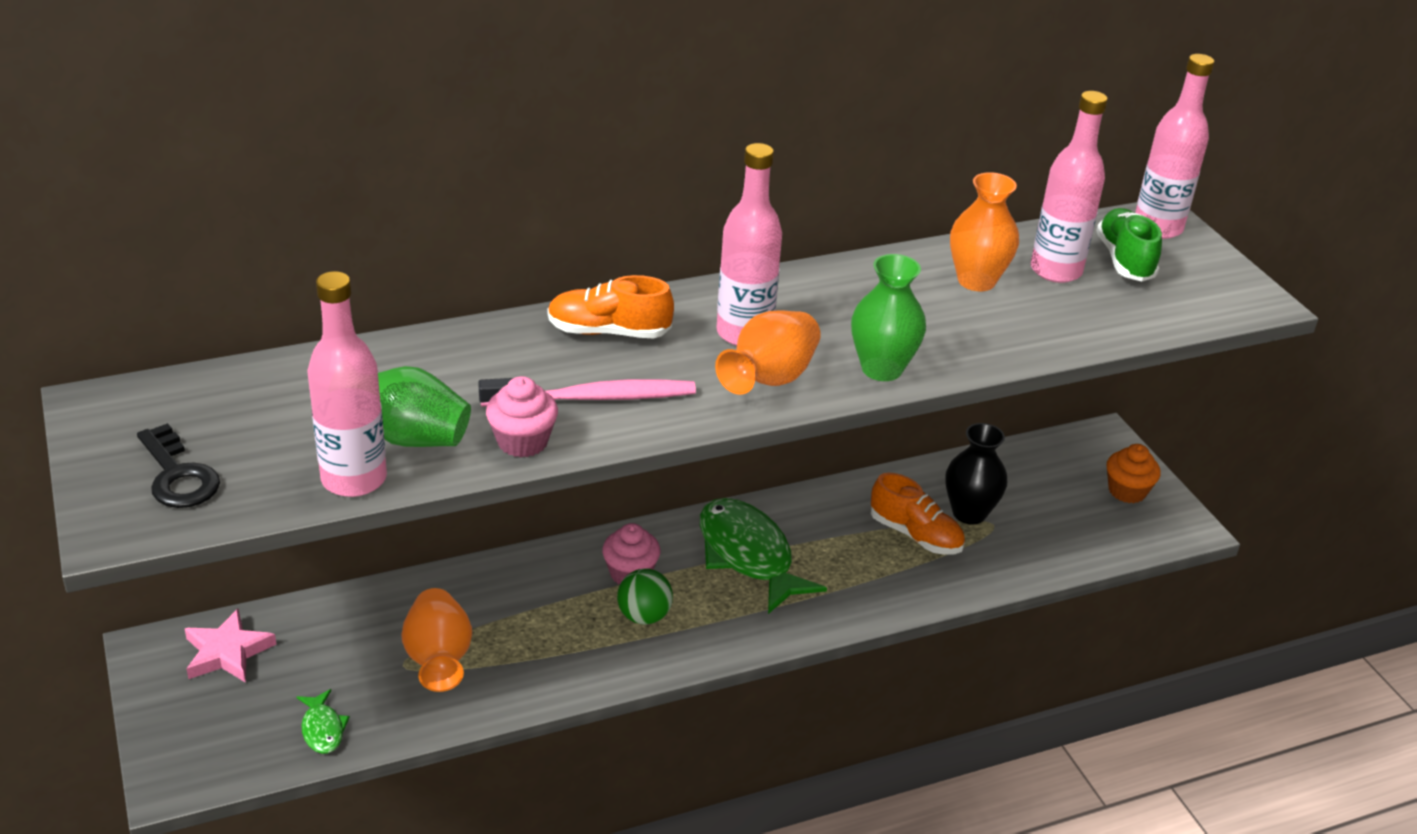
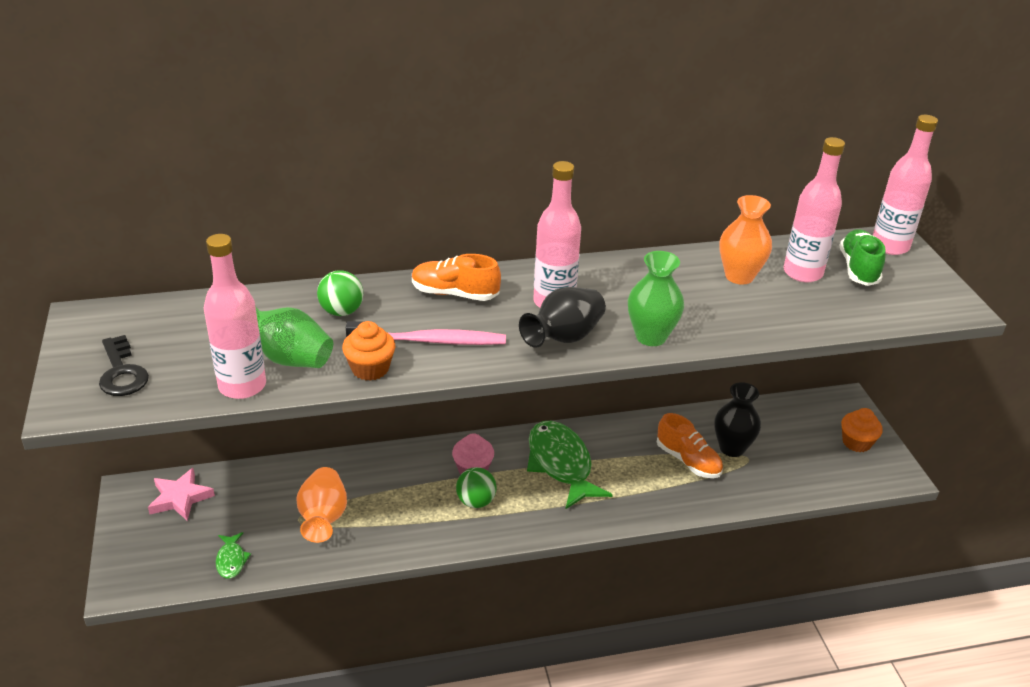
camera: 10 degrees right, 0 degrees up
(461, 368) = (341, 311): none -> green ball
(522, 442) = (370, 369): pink cupcake -> orange cupcake
(769, 379) = (563, 338): orange vase -> black vase

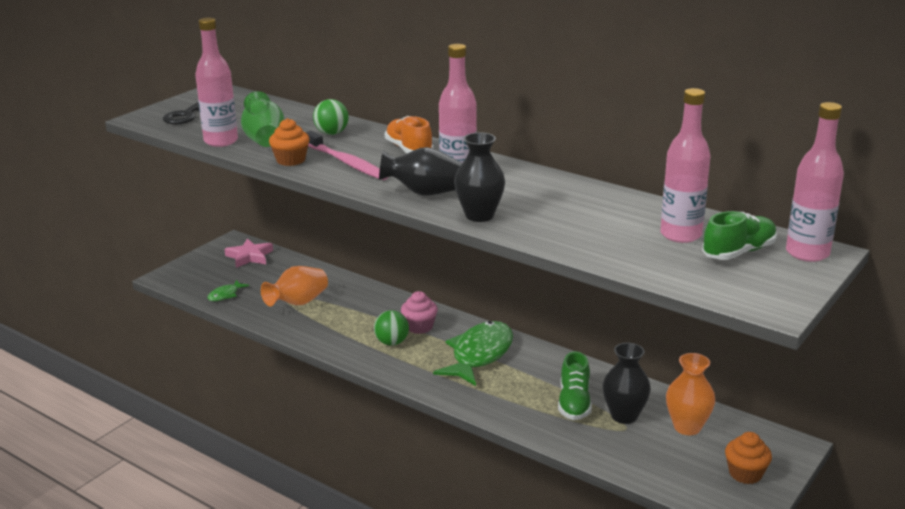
camera: 50 degrees right, 10 degrees down
(651, 337) = (479, 215): green vase -> black vase
(688, 461) = (574, 403): orange shoe -> green shoe
(739, 276) = (622, 216): orange vase -> orange vase (687, 427)

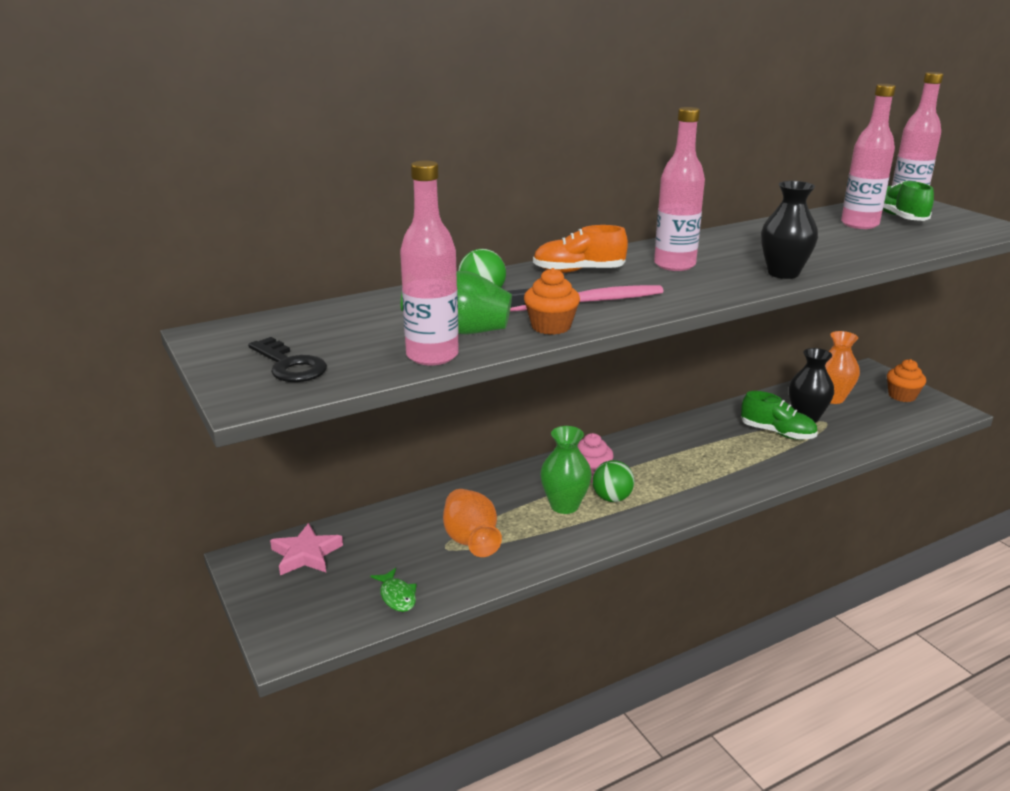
camera: 65 degrees left, 0 degrees up
(367, 326) = (564, 505): none -> green vase
(424, 193) = (709, 284): black vase -> none
(479, 355) = (669, 456): green fish -> none

